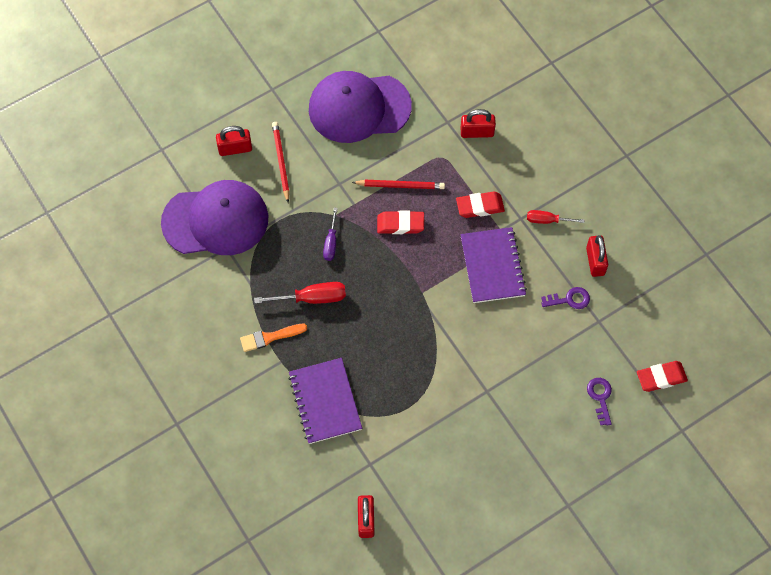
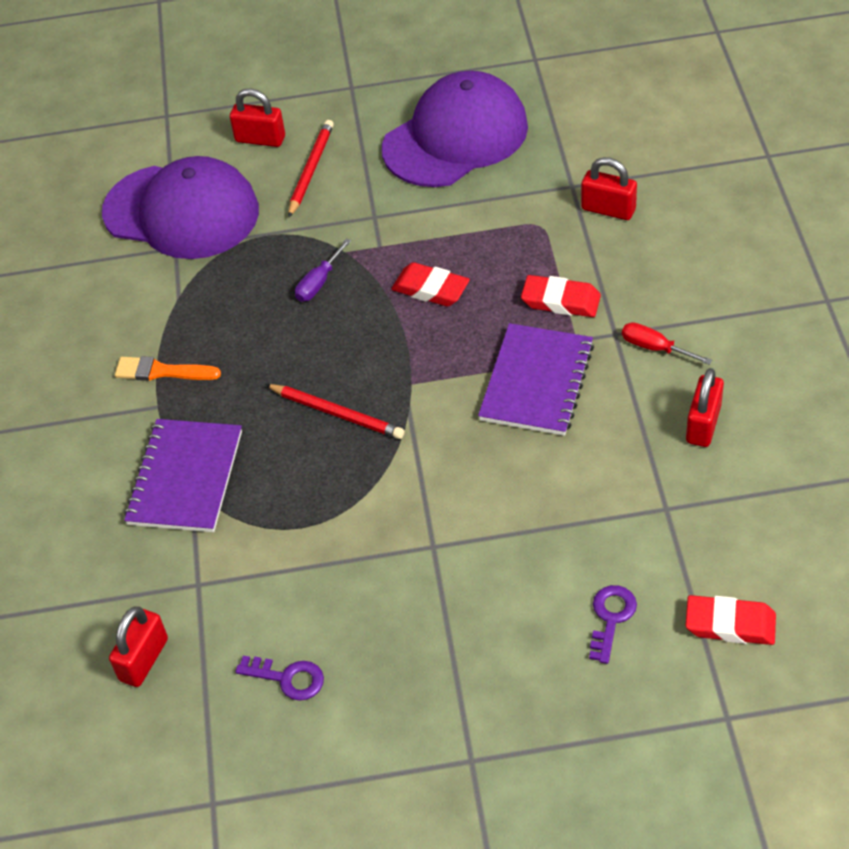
camera: 30 degrees right, 15 degrees down
(312, 298) = (250, 341): red screwdriver -> none
(359, 108) = (455, 137): purple cap -> purple cap turned 120 degrees clockwise
(400, 185) = (458, 242): red pencil -> red pencil (336, 413)
(569, 299) = (633, 463): purple key -> purple key (288, 678)

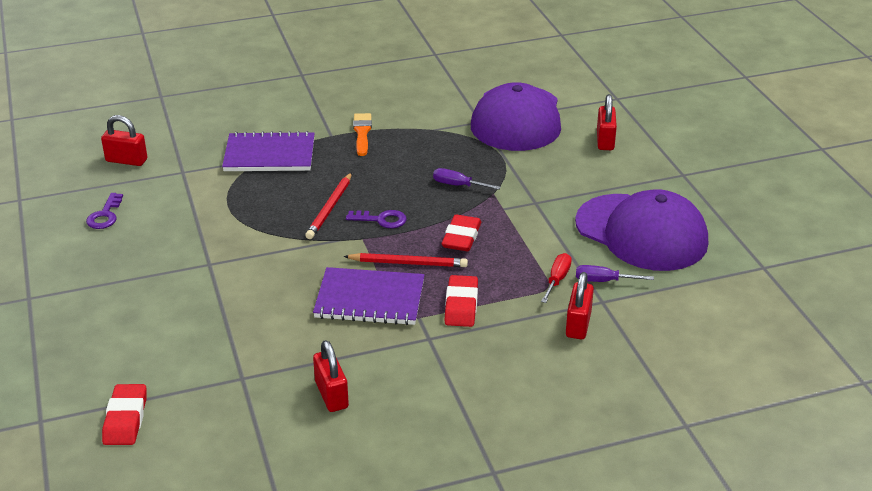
camera: 75 degrees right, 15 degrees down
(311, 170) = (578, 167): red pencil -> red pencil (408, 263)
(537, 179) = (603, 281): none -> purple screwdriver
(611, 618) = (138, 354): purple key -> purple key (381, 220)
(655, 348) = (415, 362): red screwdriver -> red screwdriver (557, 280)
(703, 424) = (331, 395): red padlock -> red padlock turned 60 degrees clockwise

